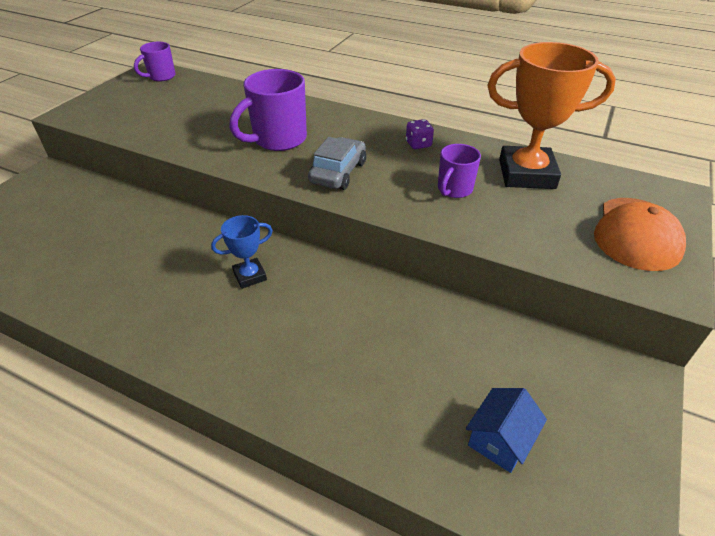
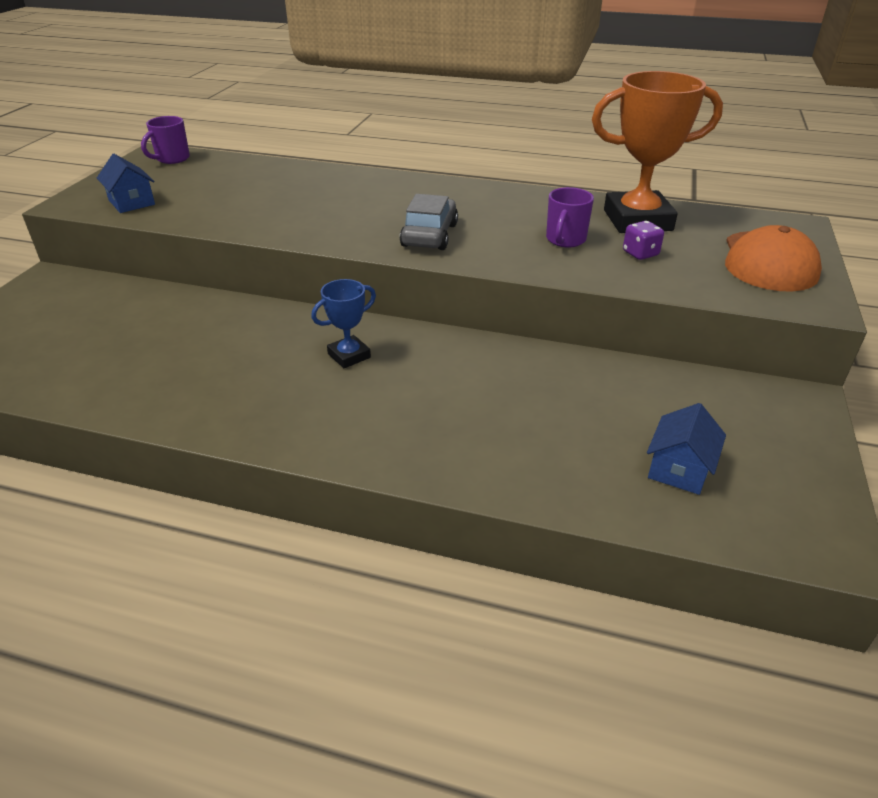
camera: 10 degrees left, 5 degrees down
(114, 117) = (131, 202): none -> blue house
(278, 140) = (346, 210): purple mug -> none
(418, 144) = (509, 202): purple dice -> purple dice (640, 254)

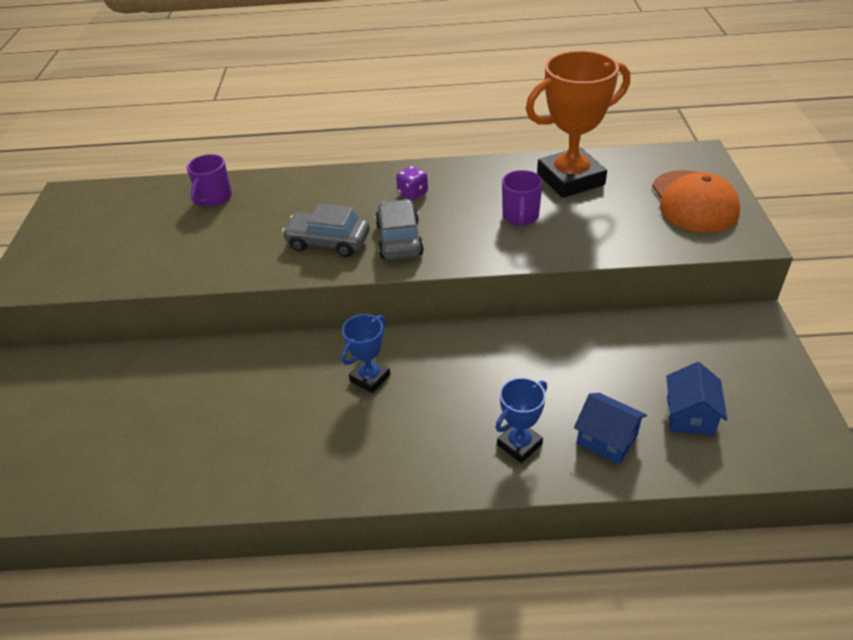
camera: 15 degrees left, 5 degrees up
(131, 202) = (83, 266): blue house -> blue house (607, 439)
(172, 159) = (90, 199): purple mug -> purple mug (214, 198)
(359, 225) = (328, 242): none -> grey car
(469, 448) = (519, 444): none -> blue trophy
(640, 254) = (589, 217): purple dice -> purple dice (413, 193)

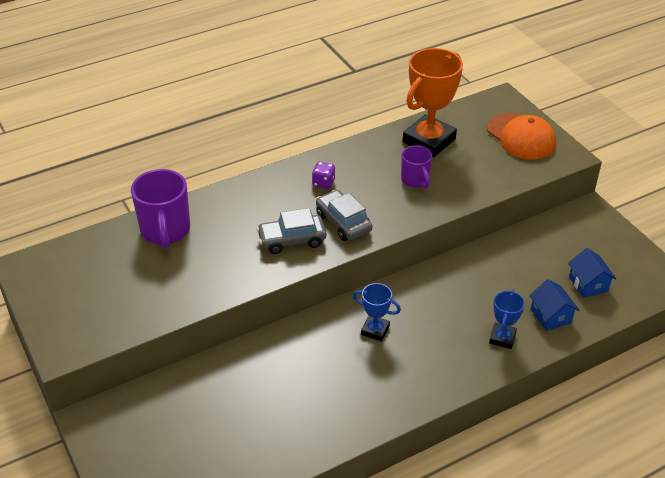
camera: 30 degrees left, 0 degrees up
(214, 198) = (165, 231): purple mug -> purple mug, size x1.68
(370, 378) = (375, 330): blue trophy -> blue trophy turned 75 degrees counterclockwise
(607, 439) = (551, 316): blue house -> blue house turned 60 degrees clockwise

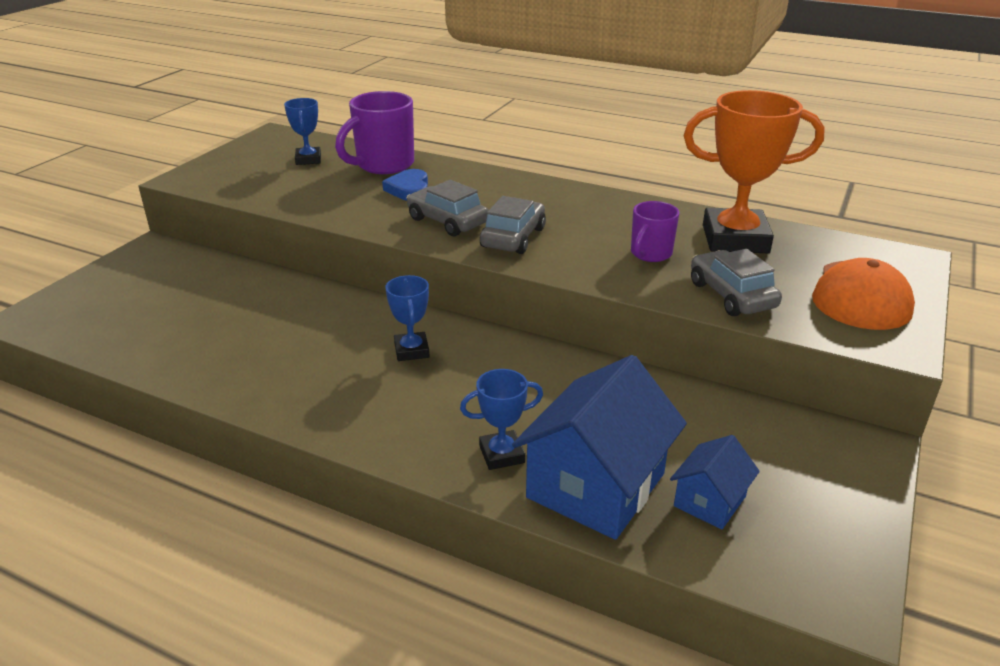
camera: 55 degrees right, 10 degrees down
(107, 266) = (308, 159): none -> blue trophy
(223, 236) = (409, 189): none -> blue heart
(323, 183) = (561, 207): purple dice -> none
(483, 178) = (731, 295): none -> grey car
(551, 316) = (596, 485): blue house -> blue house, size x1.95

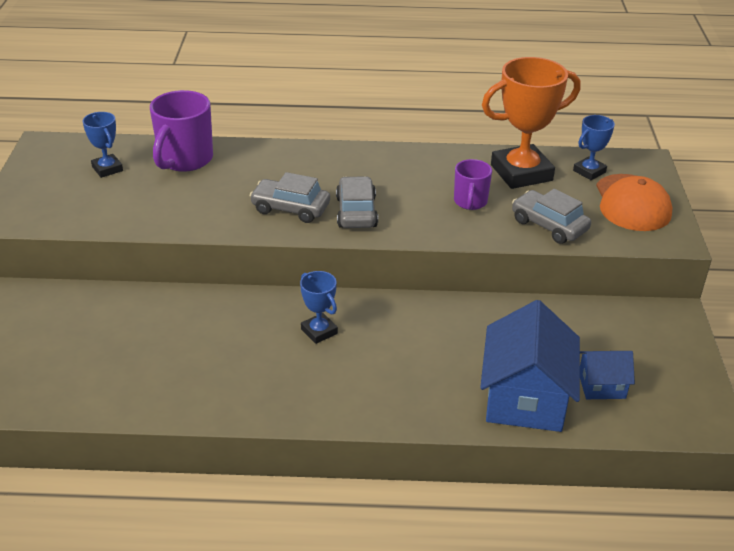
camera: 25 degrees left, 5 degrees up
(409, 189) = (230, 182): blue heart -> none
(501, 454) = (447, 395): blue trophy -> blue trophy (589, 171)
(709, 501) = (601, 385): blue house -> blue house turned 75 degrees clockwise

